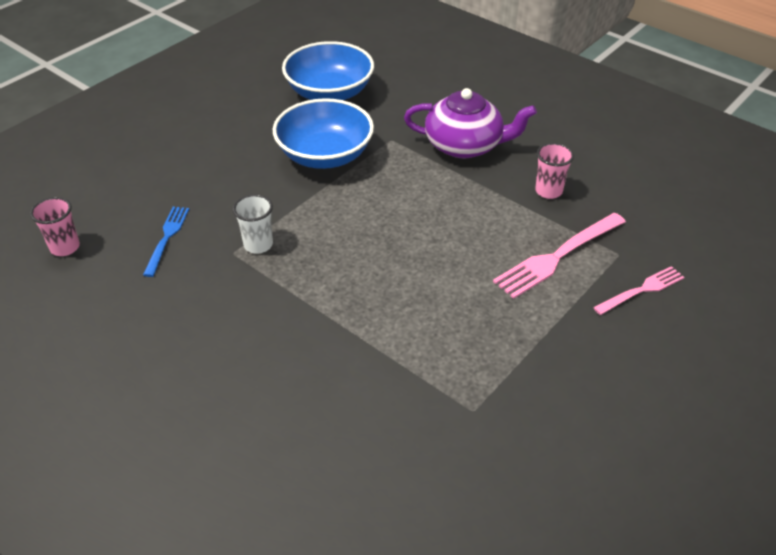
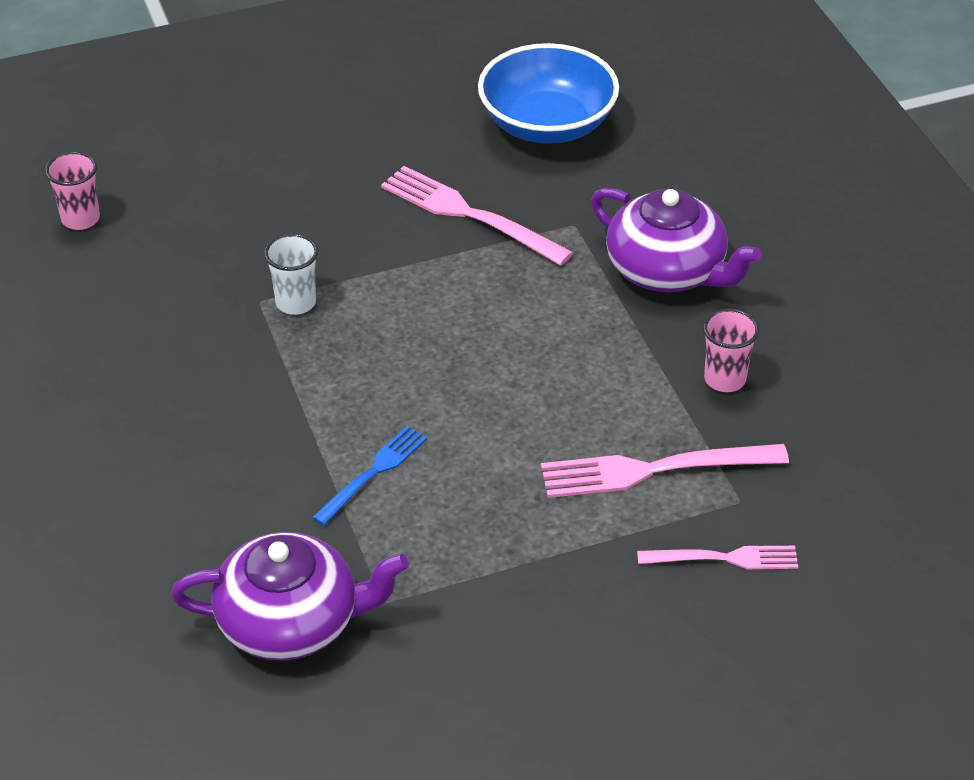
camera: 30 degrees right, 0 degrees up
(167, 237) = (199, 251): blue fork -> blue fork (373, 472)
(325, 155) = (468, 214): blue bowl -> pink fork
(424, 454) = (291, 622): none -> purple teapot

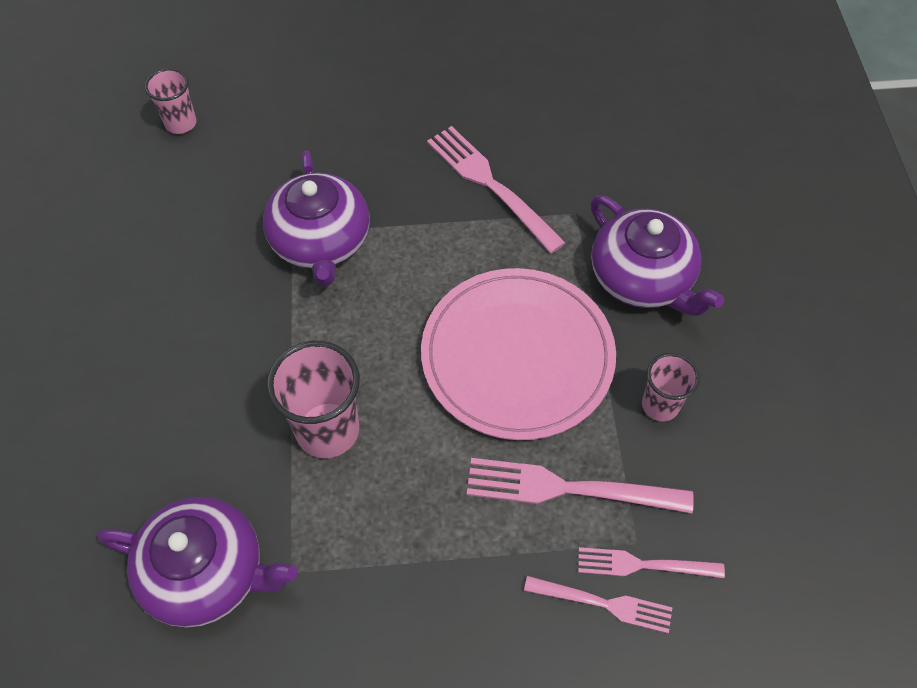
camera: 15 degrees right, 15 degrees up
(296, 303) = (321, 241): white cup -> purple teapot
(373, 472) = (327, 430): blue fork -> pink cup
(547, 124) = (583, 109): blue bowl -> none
(557, 366) = (517, 356): none -> pink plate
(753, 518) = (643, 565): none -> pink fork

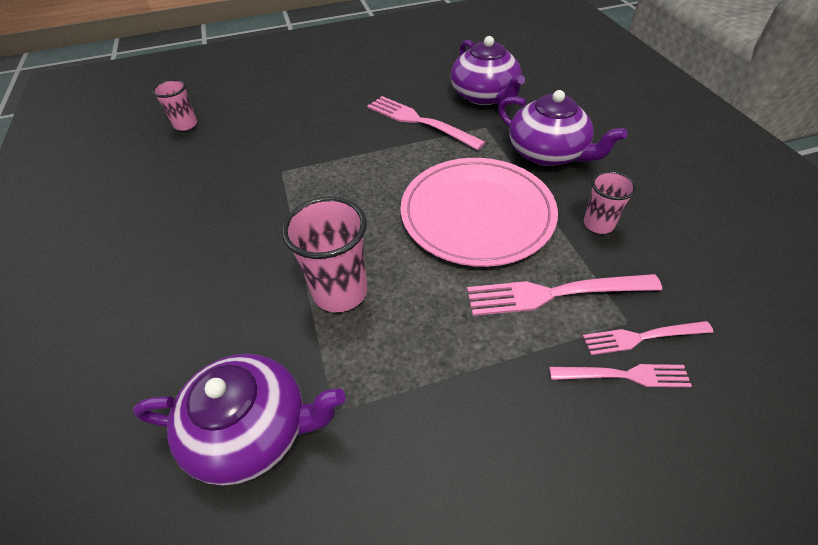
camera: 10 degrees left, 10 degrees down
(321, 241) = (304, 172): purple teapot -> purple teapot (484, 95)

